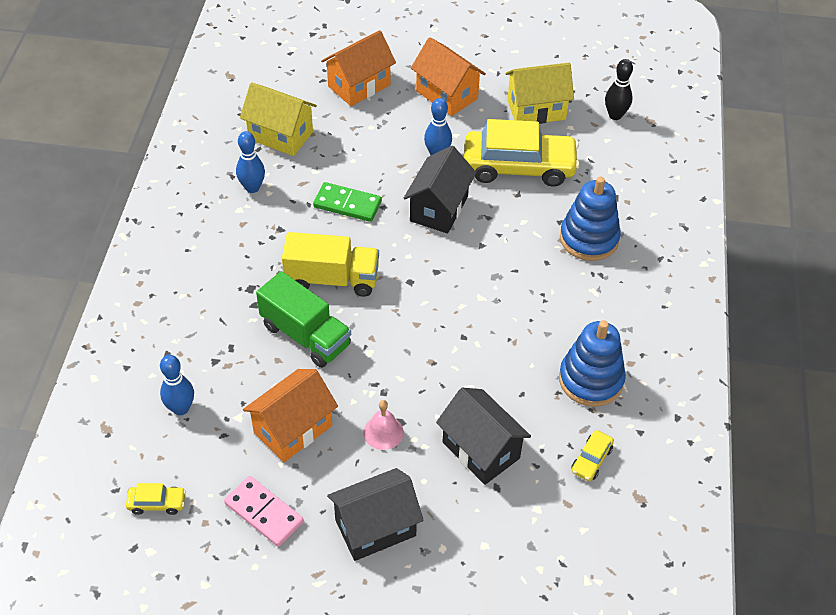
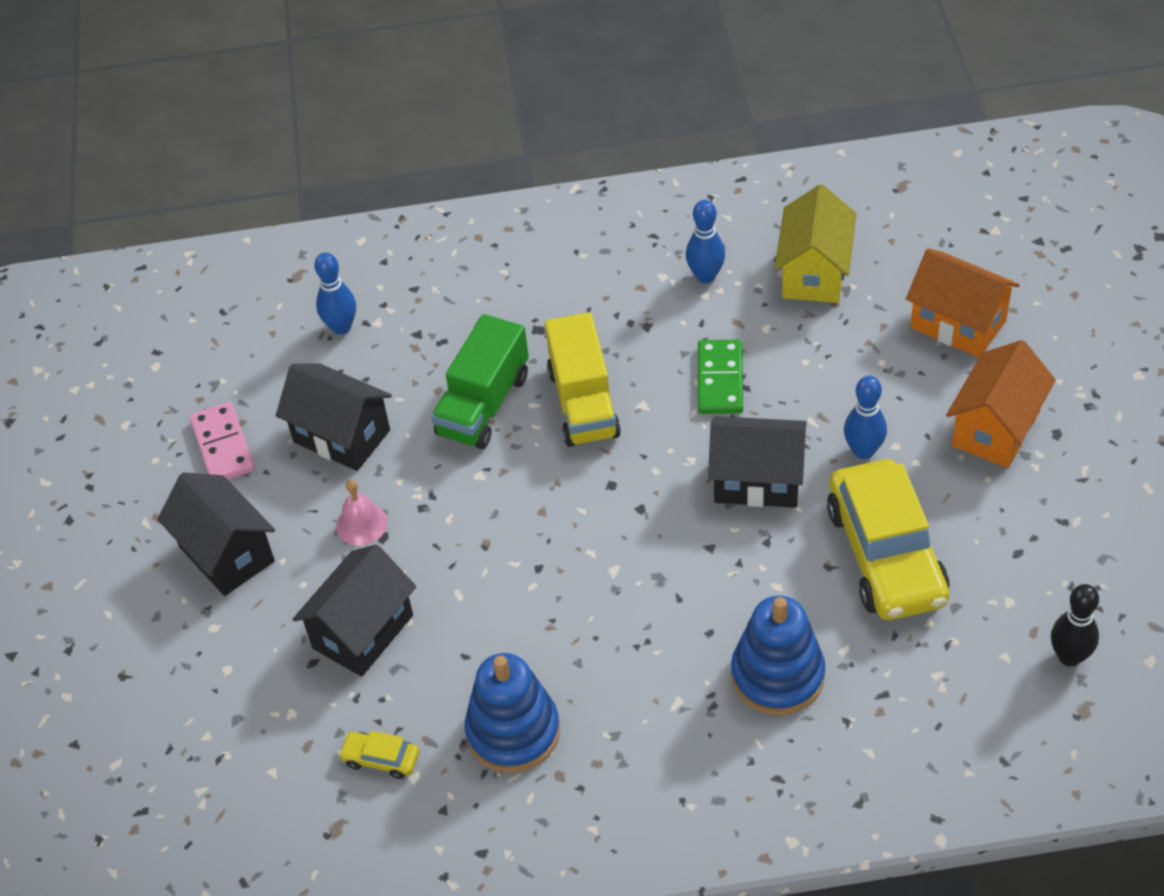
camera: 80 degrees right, 0 degrees up
(157, 503) = (214, 351): yellow car -> none
(264, 512) = (223, 446): pink domino -> pink domino turned 45 degrees counterclockwise
(293, 429) = (342, 436): orange house -> black house
(536, 110) = (1024, 547): yellow house -> none

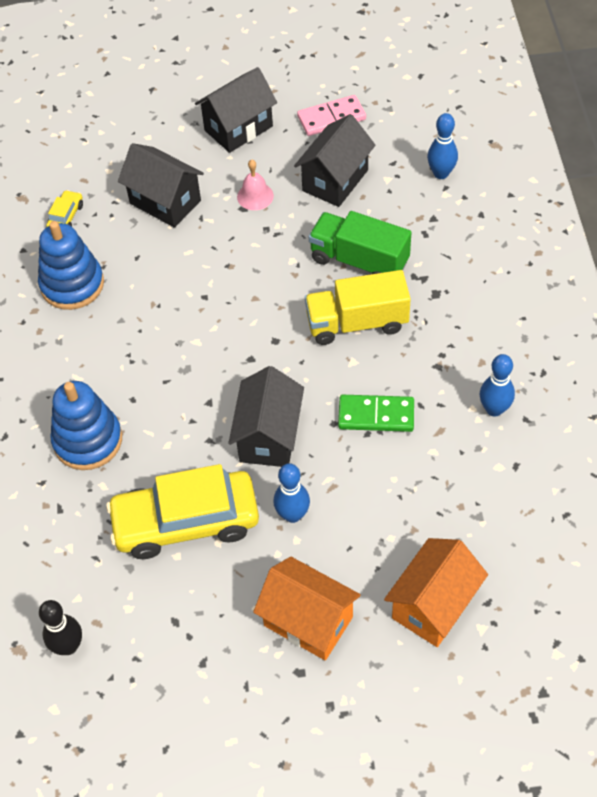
camera: 90 degrees right, 5 degrees up
(814, 273) = (498, 492): yellow house -> none

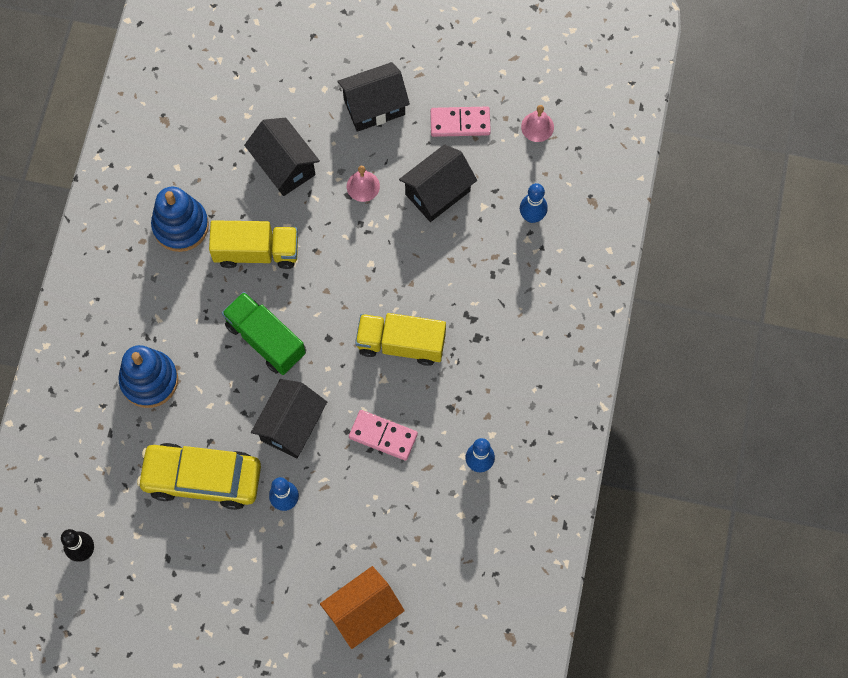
camera: 15 degrees right, 15 degrees up
(66, 217) = (196, 153): yellow car -> none
(164, 284) = (256, 252): none -> yellow truck
(308, 621) = (265, 592): orange house -> none
(359, 261) = (426, 283): green truck -> green truck (265, 339)
(376, 415) = (383, 436): green domino -> pink domino
(410, 100) = (537, 127): none -> pink bell

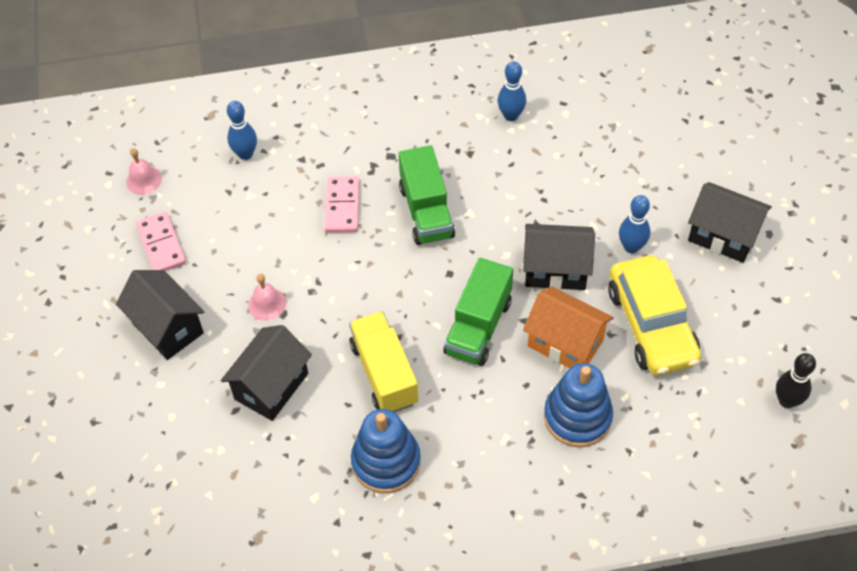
camera: 110 degrees left, 15 degrees down
(363, 612) = (694, 152): orange house -> orange house (565, 343)
(383, 436) = (525, 194): pink domino -> pink domino (342, 206)
(401, 344) = (426, 211): yellow truck -> green truck
(437, 193) = (249, 237): black house -> black house (723, 236)

